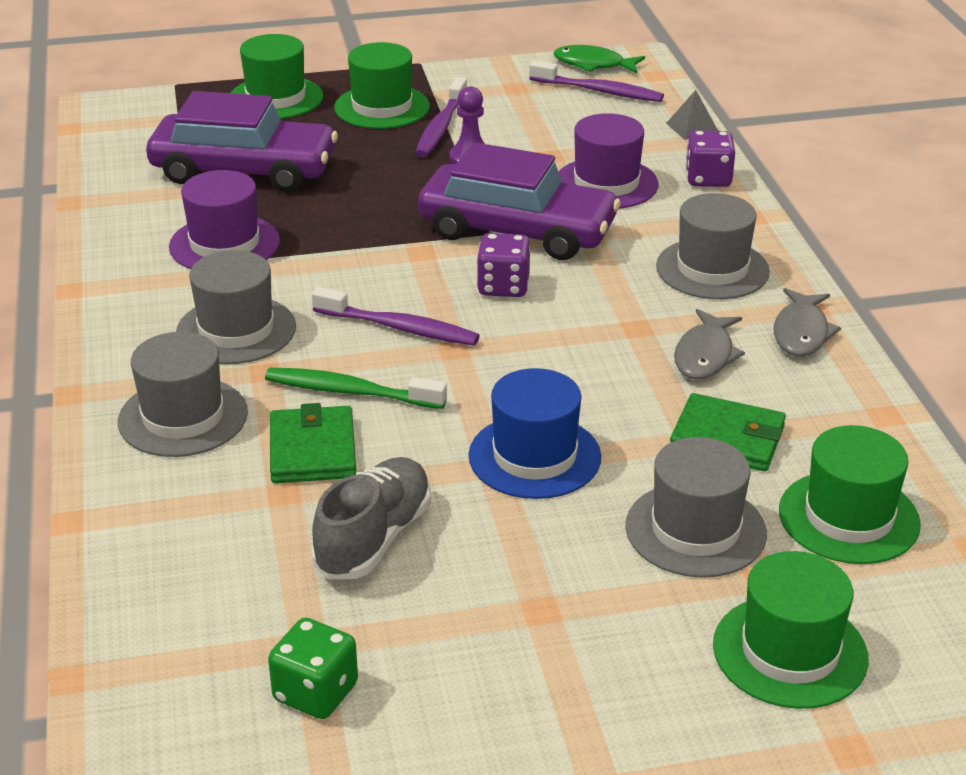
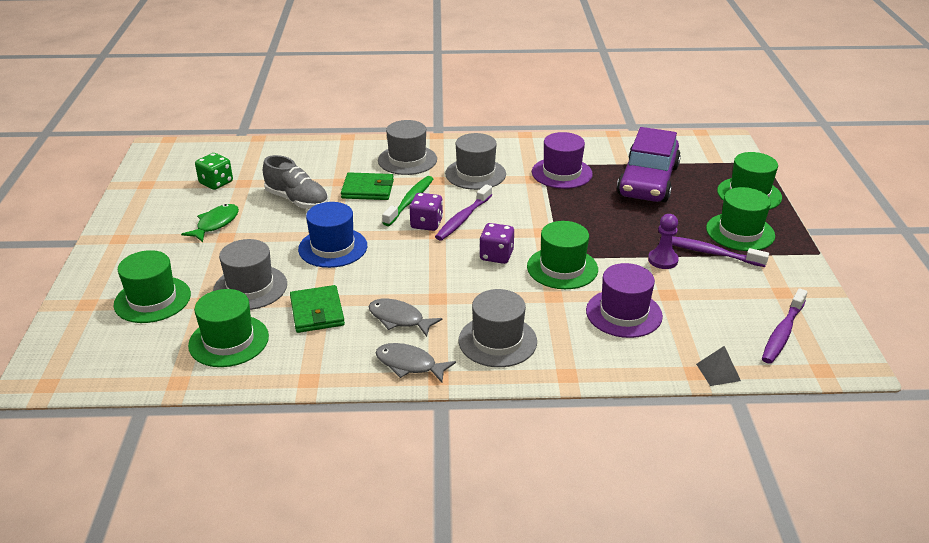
camera: 100 degrees right, 0 degrees up
(517, 230) = (562, 268): purple car -> green hat
(593, 64) = (836, 337): green fish -> green fish (215, 224)
(708, 179) = (628, 364): purple dice -> purple dice (426, 224)
(727, 438) = (317, 312): green wallet -> green wallet turned 45 degrees counterclockwise

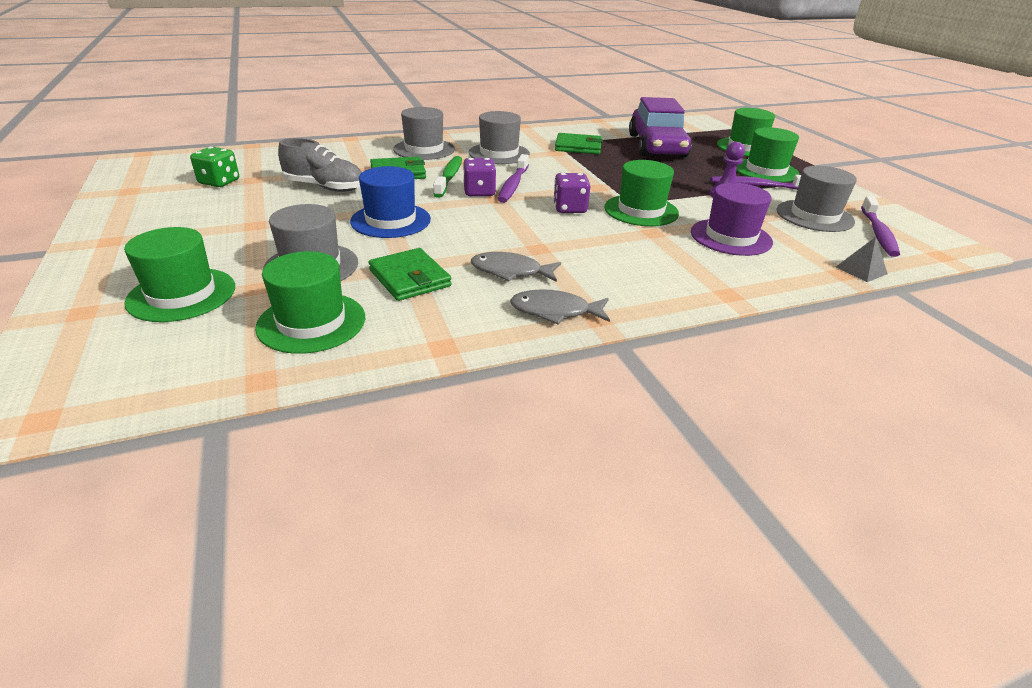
camera: 20 degrees left, 0 degrees up
(215, 224) = (236, 215): green fish -> none
(497, 341) = (632, 276): grey hat -> grey hat (814, 216)
(562, 173) = (578, 147): purple hat -> green wallet

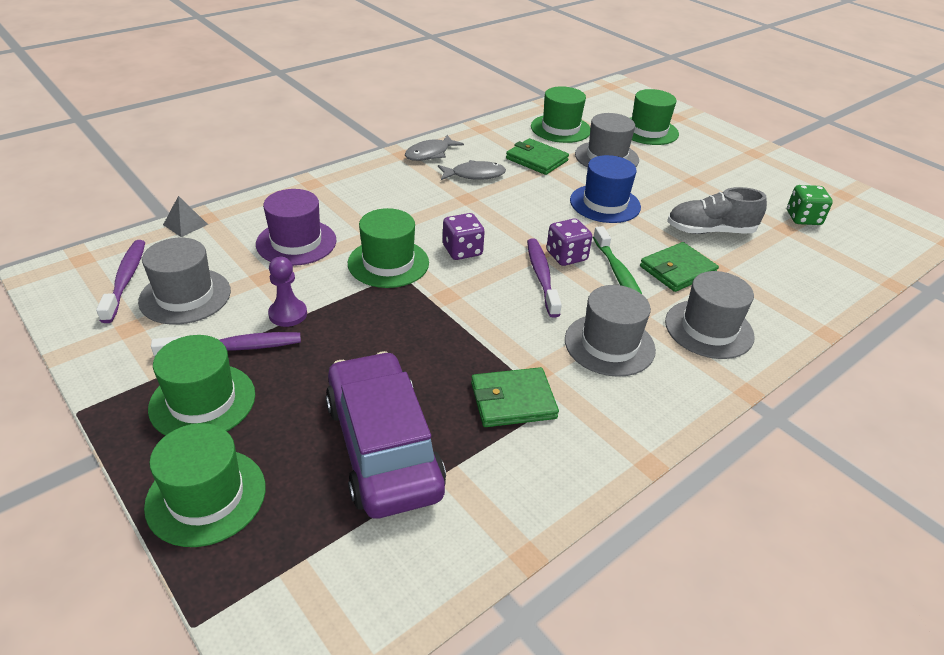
camera: 160 degrees right, 5 degrees up
(555, 311) = (430, 154): grey fish -> grey fish turned 150 degrees clockwise

